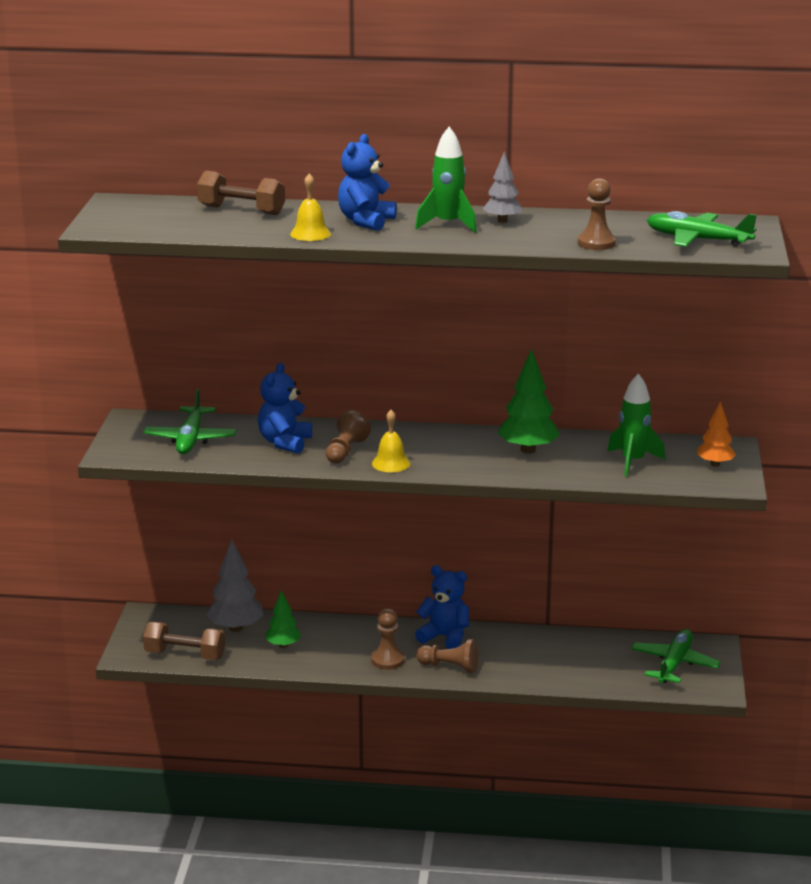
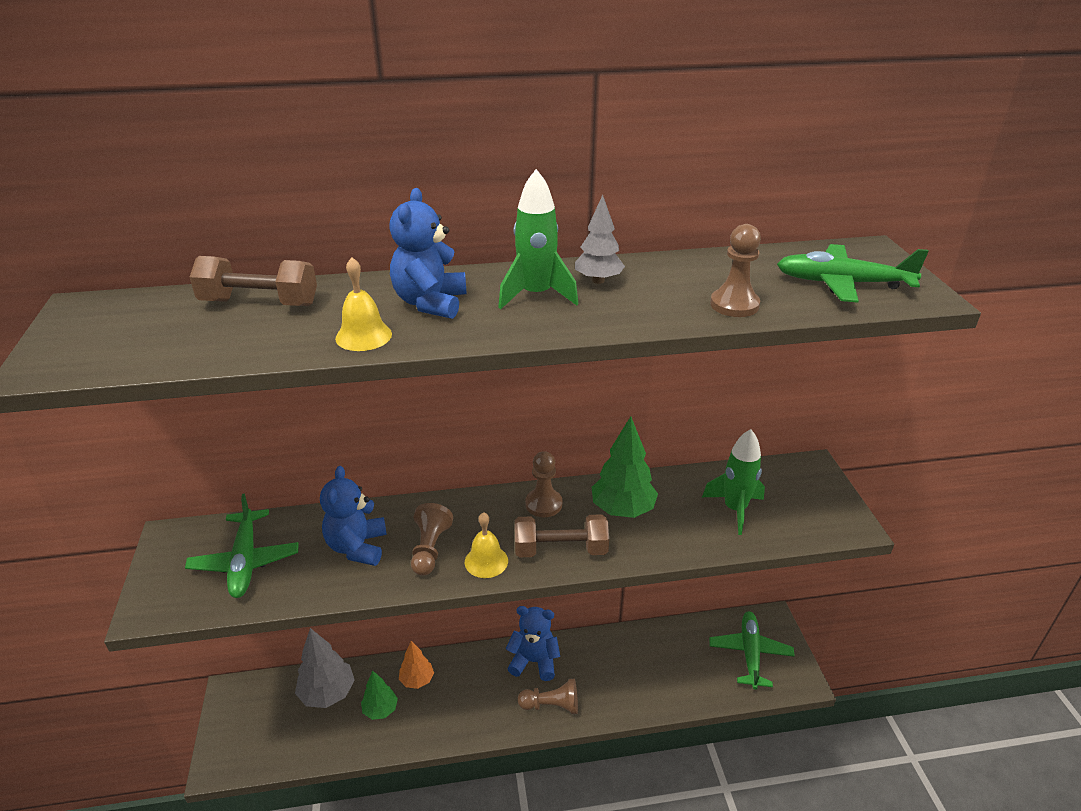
camera: 15 degrees left, 10 degrees up
(185, 655) = (280, 749): brown dumbbell -> brown dumbbell (560, 550)
(387, 660) = (489, 709): brown pawn -> brown pawn (543, 504)
(715, 464) = (814, 497): orange tree -> orange tree (417, 680)

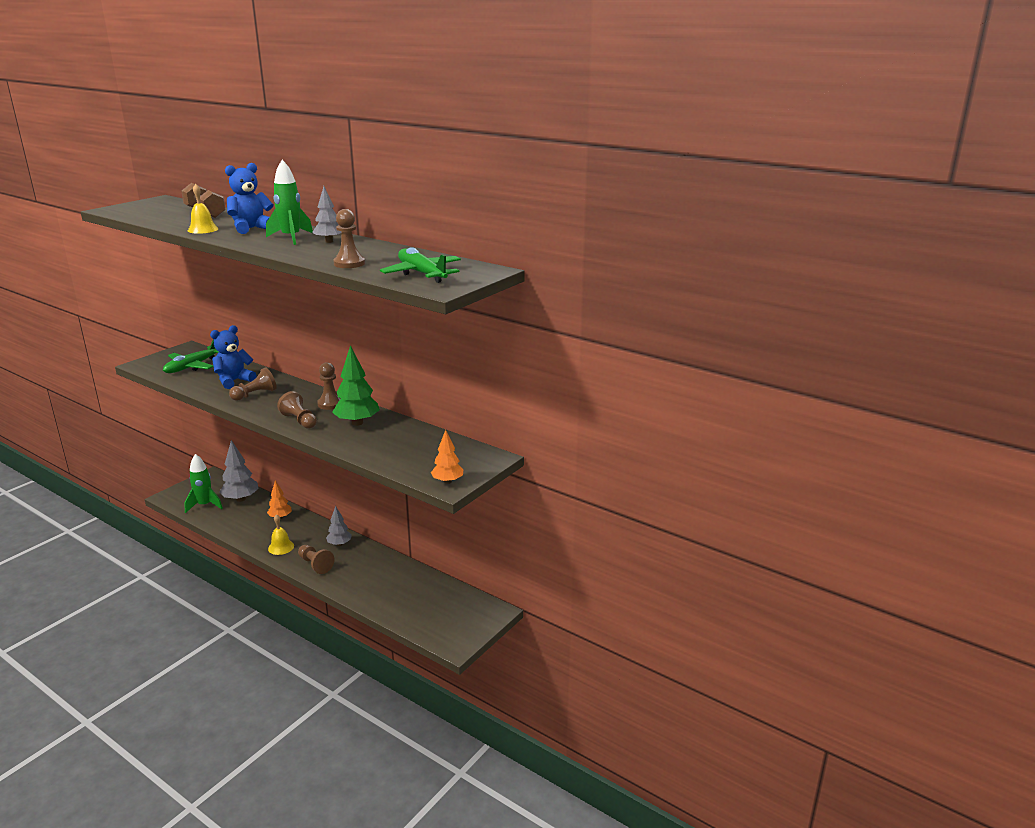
camera: 45 degrees right, 10 degrees down
(380, 710) = (248, 518): green tree -> none
(486, 561) = (265, 409): yellow bell -> yellow bell (281, 547)
(534, 661) = (339, 544): blue teddy bear -> grey tree
(560, 550) = (299, 421): brown dumbbell -> brown pawn
(734, 509) = (407, 449): green rocket -> green rocket (204, 505)
(750, 654) = (451, 615): green plane -> none
(840, 521) = (447, 481): none -> orange tree

